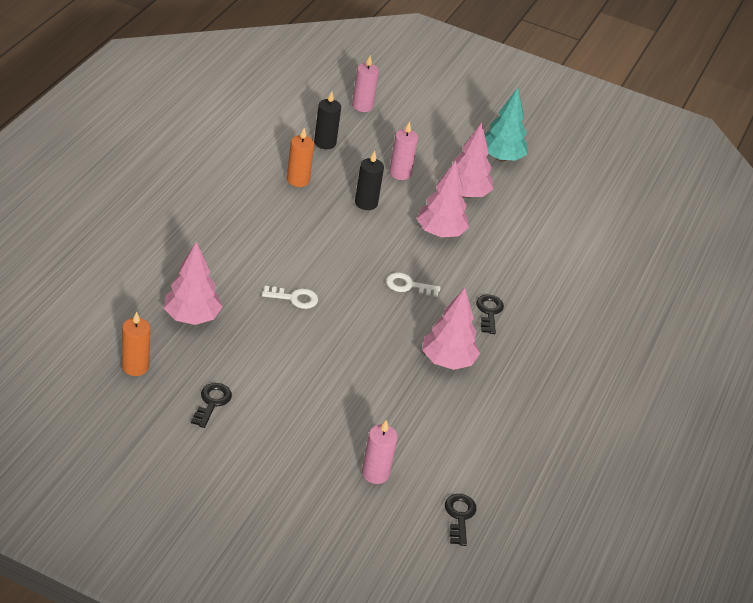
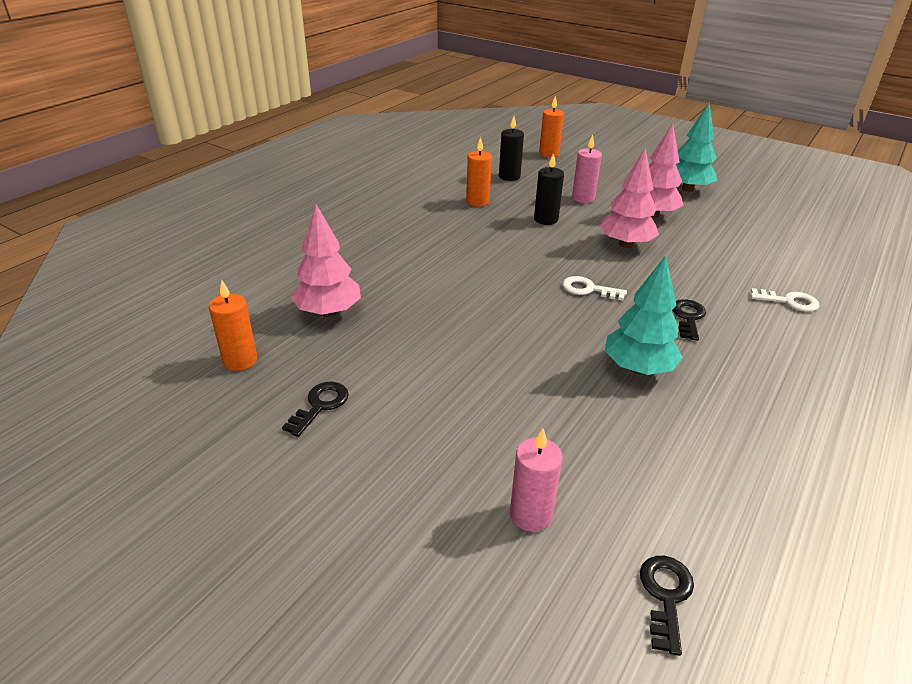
camera: 15 degrees right, 5 degrees down
(294, 298) = (453, 297): white key -> white key (789, 301)
(362, 106) = (549, 154): pink candle -> orange candle
(447, 361) = (638, 368): pink tree -> turquoise tree

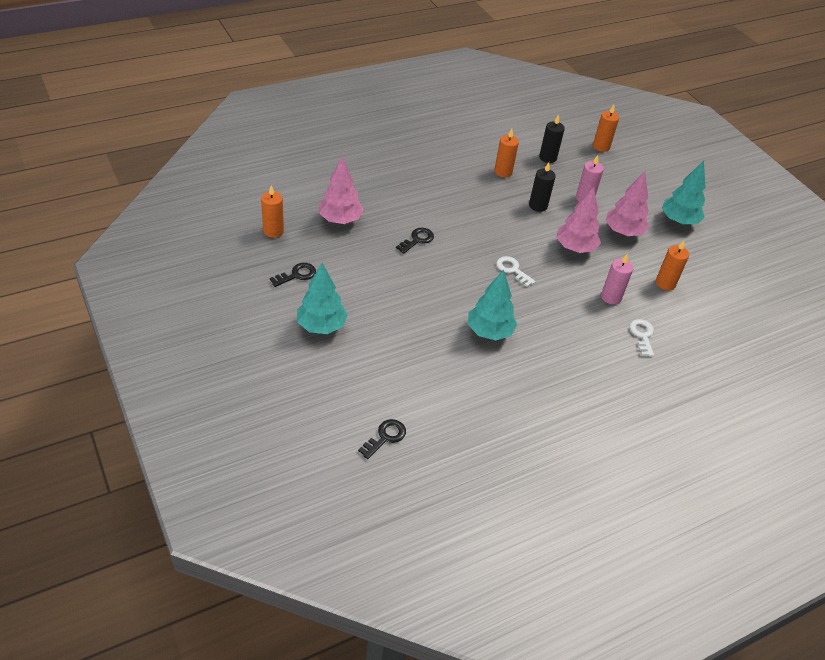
camera: 25 degrees right, 10 degrees up
(416, 463) = (321, 326): none -> turquoise tree
(531, 514) = (356, 375): pink candle -> pink candle (611, 297)
(688, 317) = (558, 316): black key -> black key (417, 240)
(745, 244) = (665, 283): none -> orange candle
(789, 301) = (642, 335): white key -> white key turned 135 degrees counterclockwise

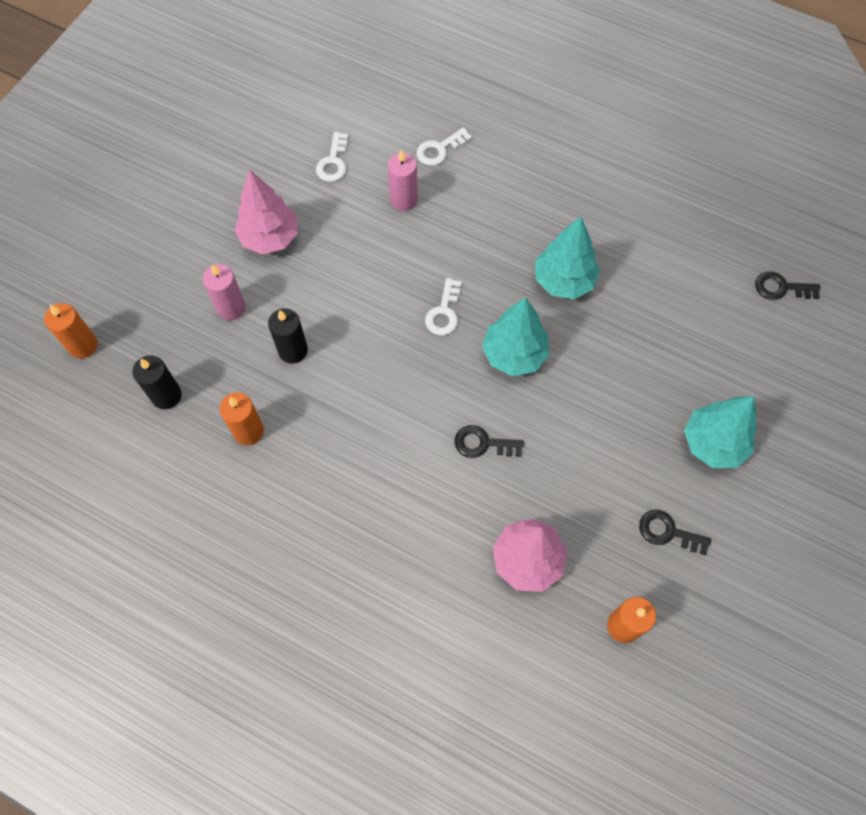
camera: 120 degrees left, 20 degrees up
(575, 248) = (346, 271): pink tree -> none
(665, 283) = (333, 162): orange candle -> white key
(678, 221) = (197, 193): turquoise tree -> turquoise tree (514, 354)

